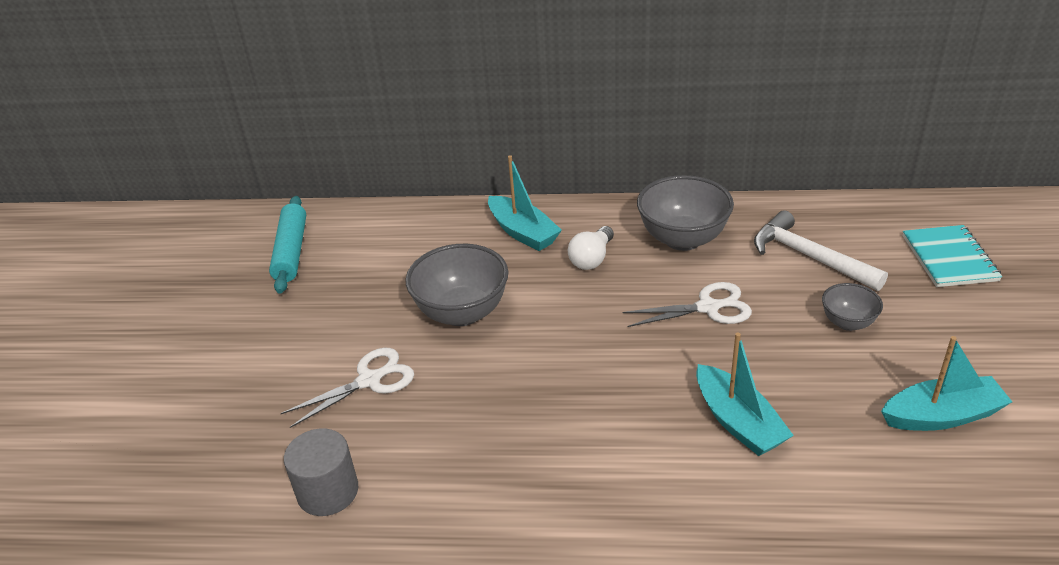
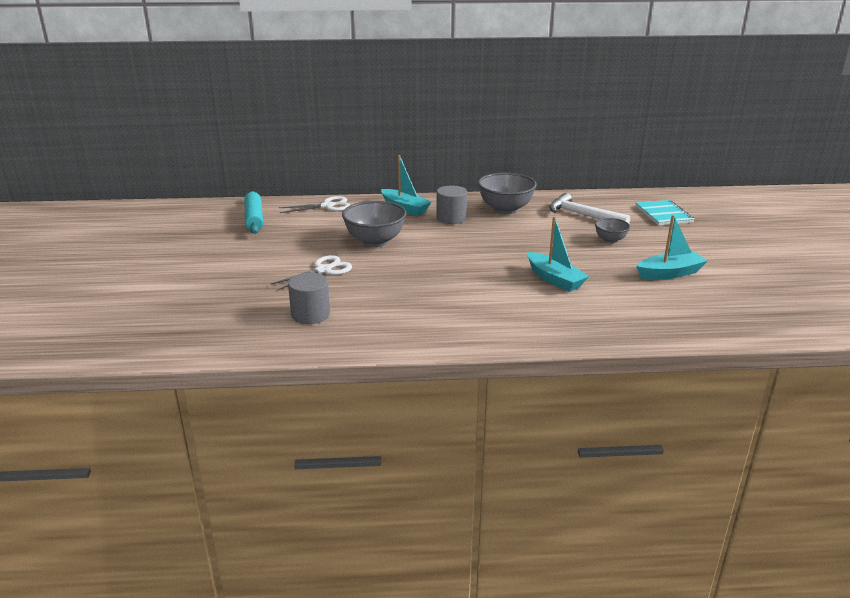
camera: 10 degrees left, 10 degrees down
(592, 258) = (451, 218): white light bulb -> grey cylinder
(708, 308) = (527, 236): white scissors -> white scissors (327, 206)

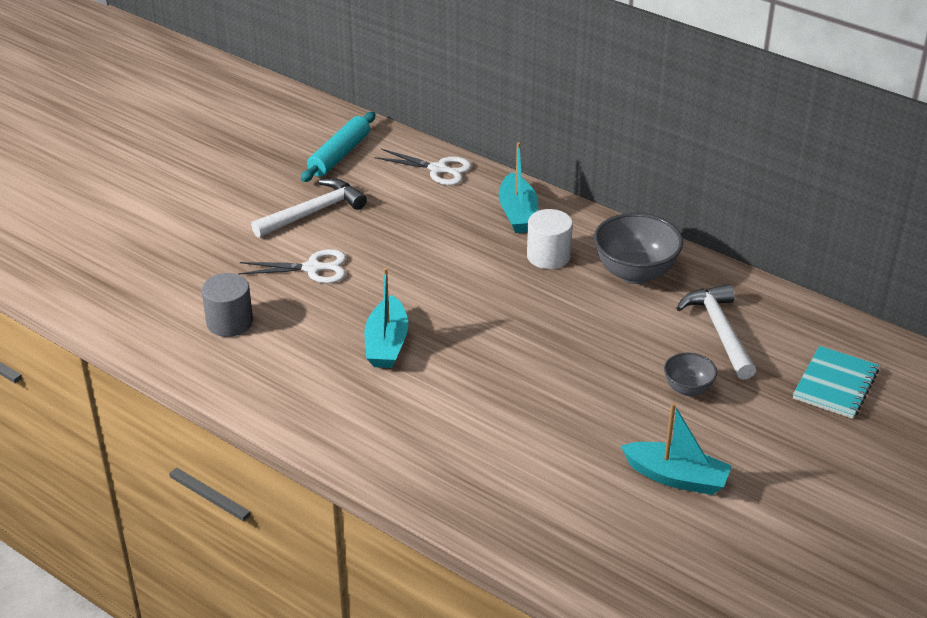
camera: 40 degrees right, 10 degrees up
(280, 247) = (313, 212): none -> white hammer
(375, 241) = (415, 252): grey bowl -> none
(451, 218) = (548, 256): grey cylinder -> white cylinder
(554, 279) = (527, 410): turquoise boat -> turquoise boat (386, 344)

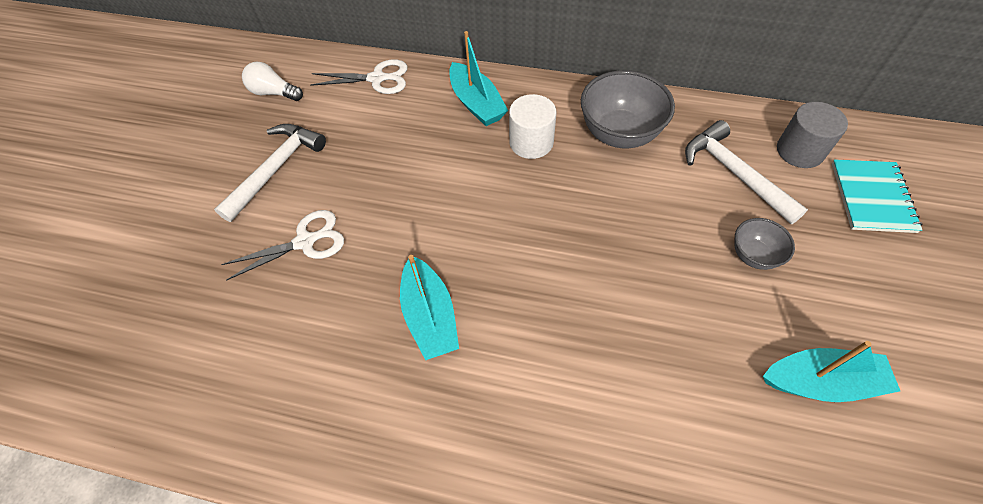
camera: 20 degrees left, 20 degrees up
(229, 322) = (241, 354): grey cylinder -> grey cylinder (800, 151)
(339, 155) = (274, 93): turquoise rolling pin -> white light bulb

